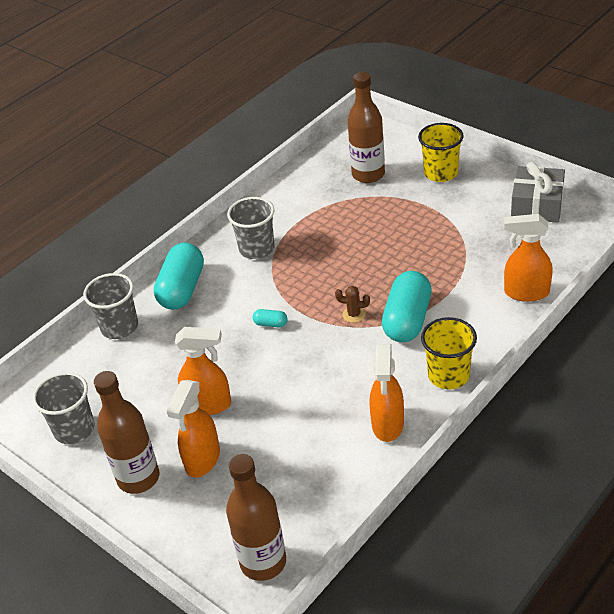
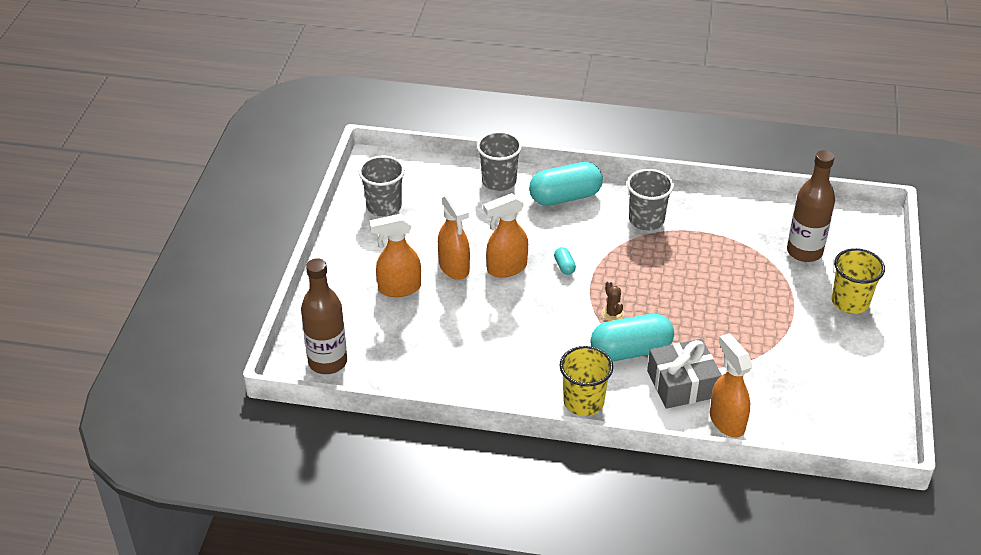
camera: 55 degrees right, 0 degrees up
(138, 478) = (361, 261): brown bottle -> none
(387, 425) = (502, 383): orange spray bottle -> orange spray bottle (506, 268)
(537, 205) = (861, 389): grey gift -> grey gift (682, 384)

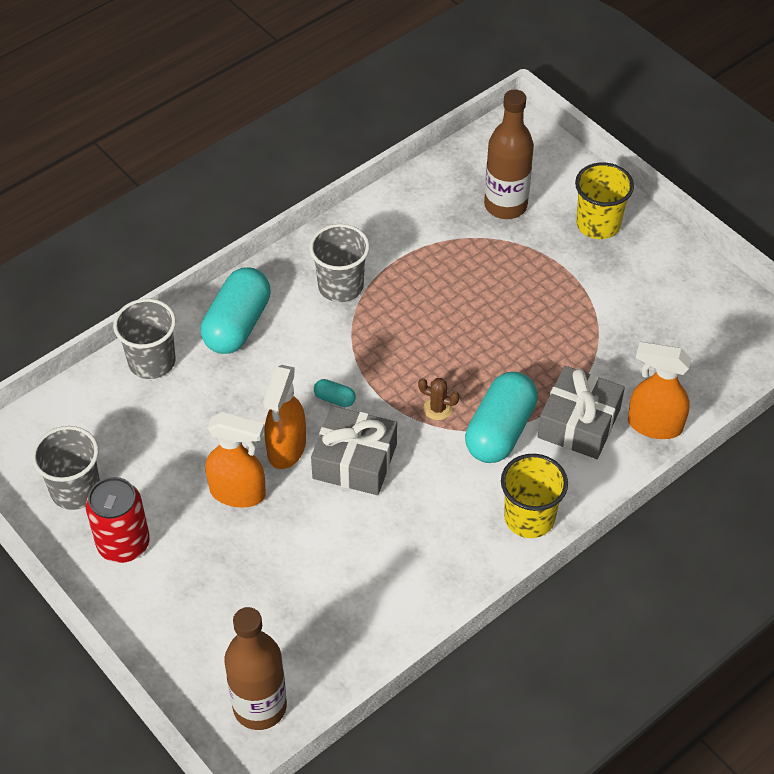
camera: 50 degrees left, 10 degrees up
(371, 245) = (123, 544): none -> red can
(399, 288) = (217, 564): orange spray bottle -> none
(532, 301) = (355, 461): none -> grey gift

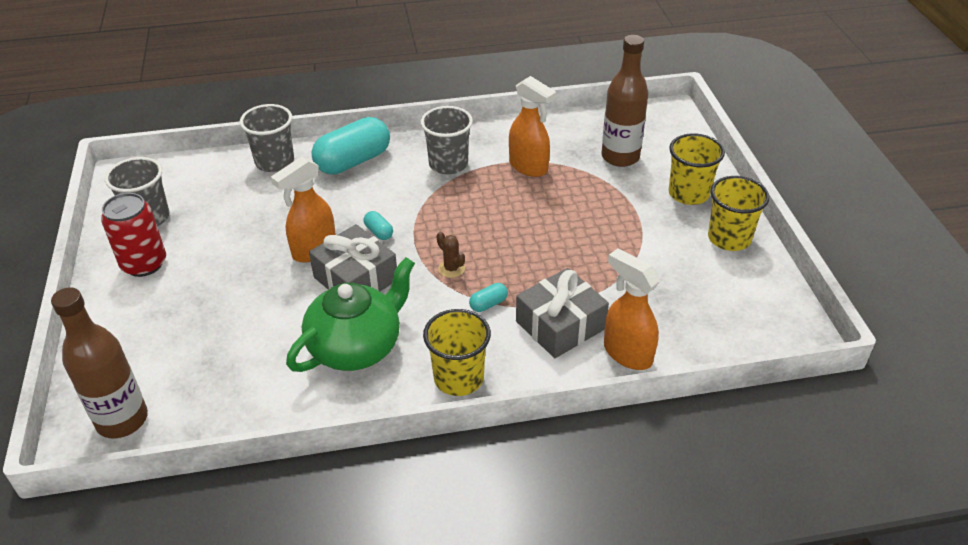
camera: 30 degrees right, 10 degrees down
(238, 493) = (252, 265): orange spray bottle -> orange spray bottle (529, 167)
(414, 531) = (356, 346): none -> green teapot
(500, 431) = (488, 304): turquoise capsule -> turquoise capsule, size x0.42
(665, 262) = (729, 238): none -> yellow cup

